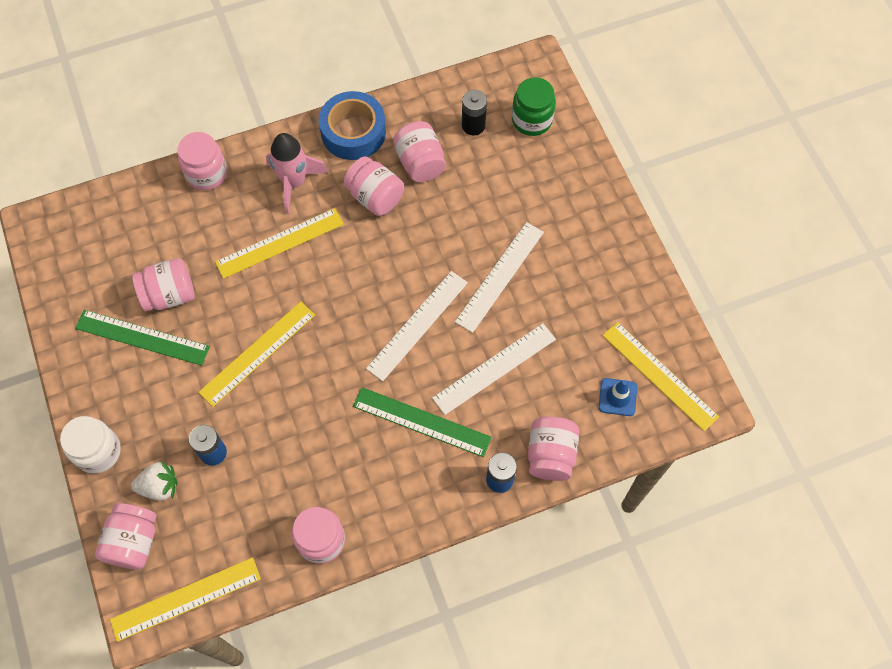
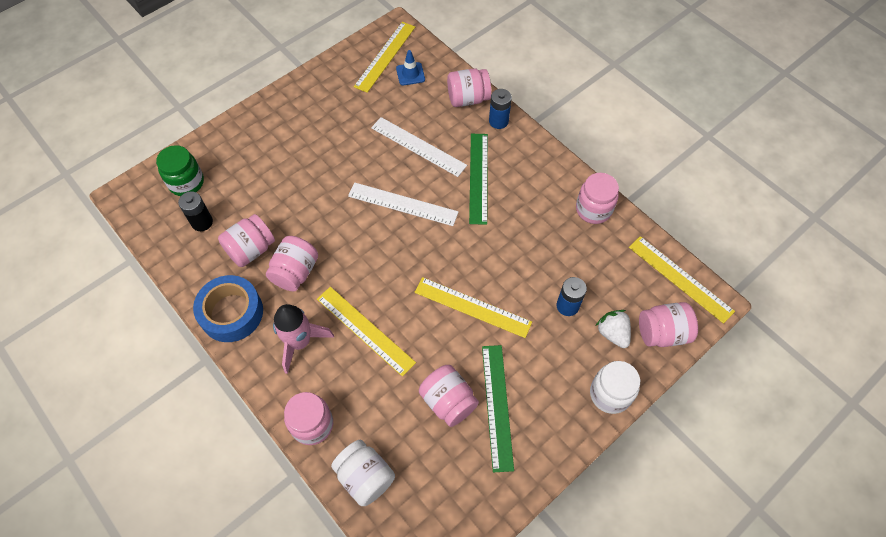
camera: 110 degrees left, 5 degrees down
(137, 203) = (365, 477): none -> white jar
(500, 276) = (341, 164): white ruler -> none

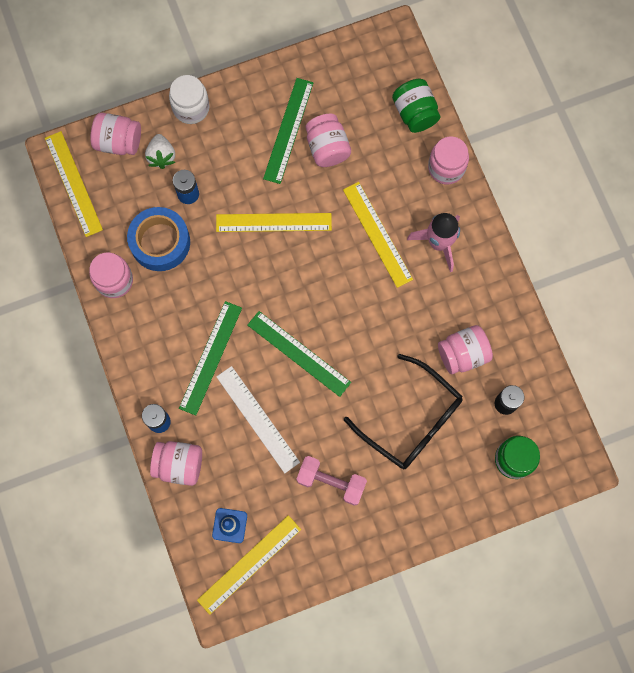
camera: 160 degrees left, 15 degrees up
(231, 313) = (494, 293): blue tape -> blue tape (160, 242)
(284, 184) = (412, 420): none -> black glasses
(295, 272) = (425, 314): pink jar -> none
(340, 122) = (331, 482): none -> pink dumbbell
(365, 477) = (415, 113): white jar -> green jar
(403, 204) = (298, 353): white ruler -> green ruler
(472, 307) = (273, 222): yellow ruler -> yellow ruler turned 45 degrees counterclockwise

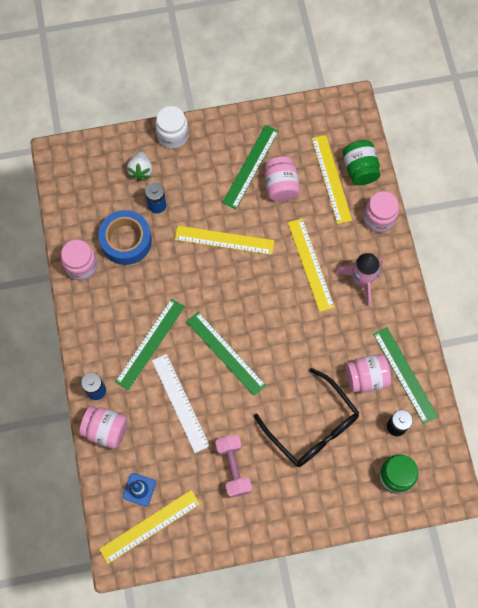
camera: 10 degrees right, 5 degrees down
(73, 183) = (63, 181): yellow ruler -> yellow ruler (331, 179)
(118, 141) = (107, 153): pink jar -> none
(331, 482) = (233, 468): pink dumbbell -> pink dumbbell turned 45 degrees clockwise
(505, 343) = (405, 375): none -> green ruler

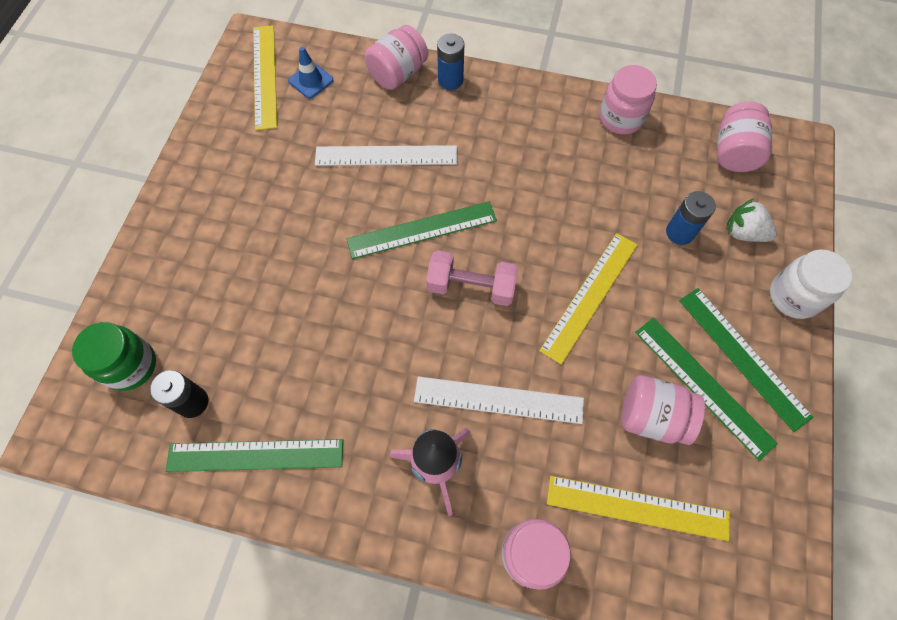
camera: 115 degrees right, 5 degrees down
(126, 241) = (637, 177): blue tape -> none
(150, 344) = (479, 152): green ruler -> green ruler (743, 357)
(233, 468) = (272, 179): pink dumbbell -> pink dumbbell (471, 287)
(310, 264) = (498, 400): yellow ruler -> white ruler
(312, 427) = (263, 291): black glasses -> none
(360, 169) = (639, 569): green jar -> none
(366, 378) = (285, 395): pink jar -> pink jar (733, 152)

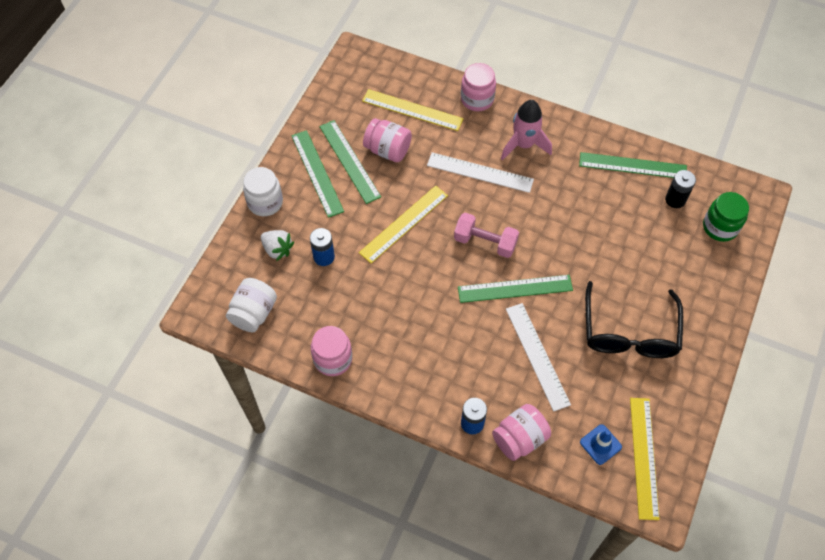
camera: 170 degrees left, 5 degrees down
(274, 198) = (629, 332): none -> black glasses
(386, 156) = (537, 356): white ruler -> white ruler turned 60 degrees clockwise
(733, 152) = (254, 313): pink jar -> white jar

